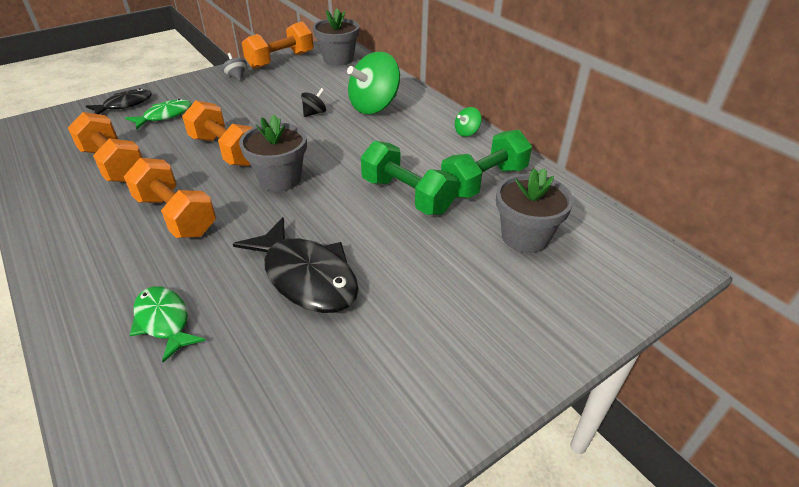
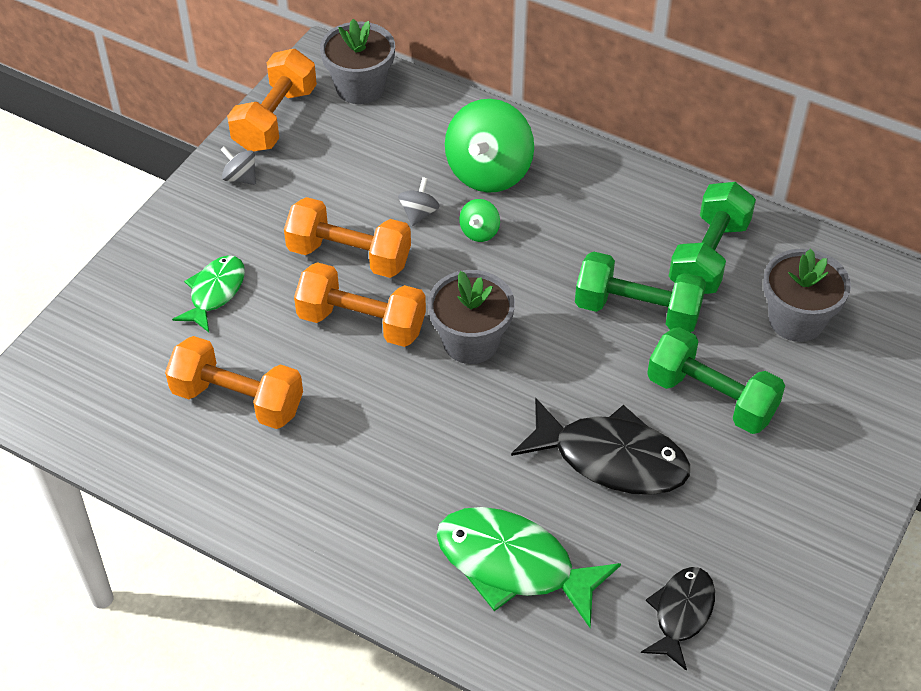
camera: 25 degrees left, 10 degrees up
(125, 105) = (133, 293): black fish -> black fish (681, 614)
(164, 321) = (513, 565): green fish -> green fish, size x1.67
(176, 216) = (398, 441): orange dumbbell -> orange dumbbell (349, 256)
(314, 113) = (419, 213): black spinning top -> grey spinning top
(418, 264) = (711, 398): none -> green dumbbell
(467, 132) = (639, 180): green spinning top -> green spinning top (479, 232)

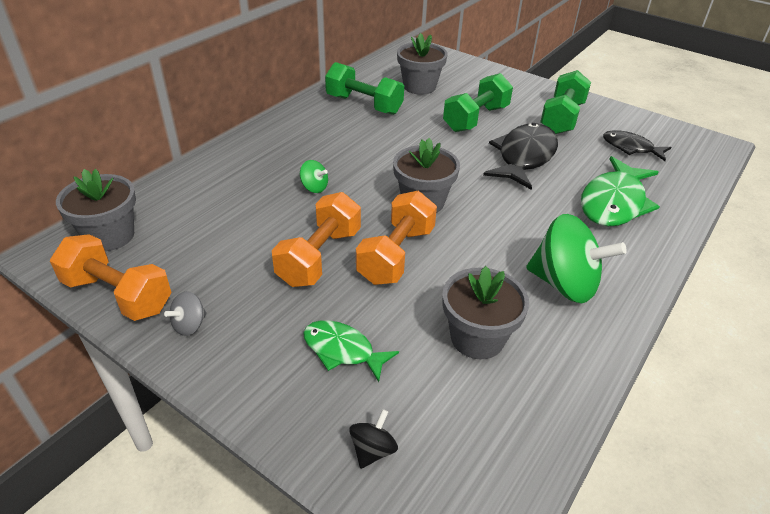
camera: 85 degrees left, 10 degrees down
(105, 326) = (373, 450): none -> black spinning top
(238, 400) = (477, 338): orange dumbbell -> grey flower pot
(419, 213) = (283, 215): grey spinning top -> none
(489, 172) = (252, 177): green spinning top -> green spinning top (564, 284)
(637, 311) = (404, 134): green dumbbell -> green dumbbell (562, 118)

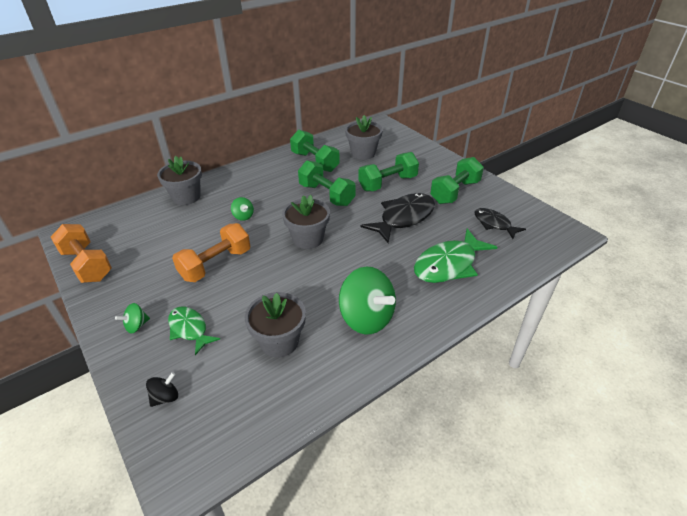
camera: 20 degrees right, 0 degrees up
(110, 236) = (105, 227): grey flower pot -> grey flower pot (186, 197)
(190, 325) = (113, 292): grey spinning top -> none
(260, 364) = (136, 326): none -> green spinning top
(396, 255) = (265, 273): orange dumbbell -> none
(408, 144) = (326, 195): none -> green dumbbell

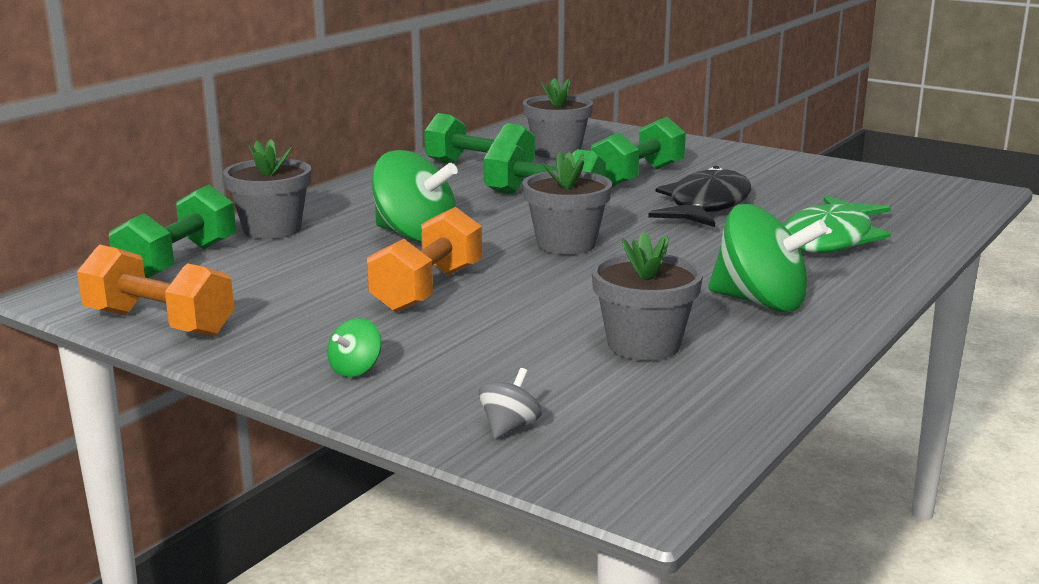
camera: 20 degrees left, 20 degrees down
(165, 397) = (509, 427): black spinning top -> grey spinning top
(189, 329) = (464, 358): green fish -> none
(243, 216) = (415, 236): green spinning top -> green spinning top, size x2.20
(455, 192) = (759, 173): green dumbbell -> green dumbbell (178, 262)
(494, 224) = (856, 195): black fish -> none

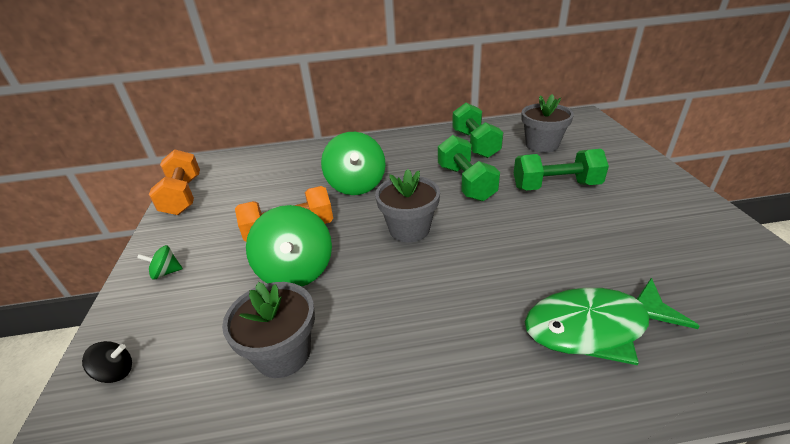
camera: 50 degrees right, 15 degrees up
(178, 262) = (254, 160): green dumbbell -> none
(272, 229) = (317, 153): grey flower pot -> none
(509, 427) = (116, 372): grey spinning top -> black spinning top
(706, 206) = (555, 236): black fish -> none
(761, 303) = (416, 366): green spinning top -> green spinning top (296, 271)

